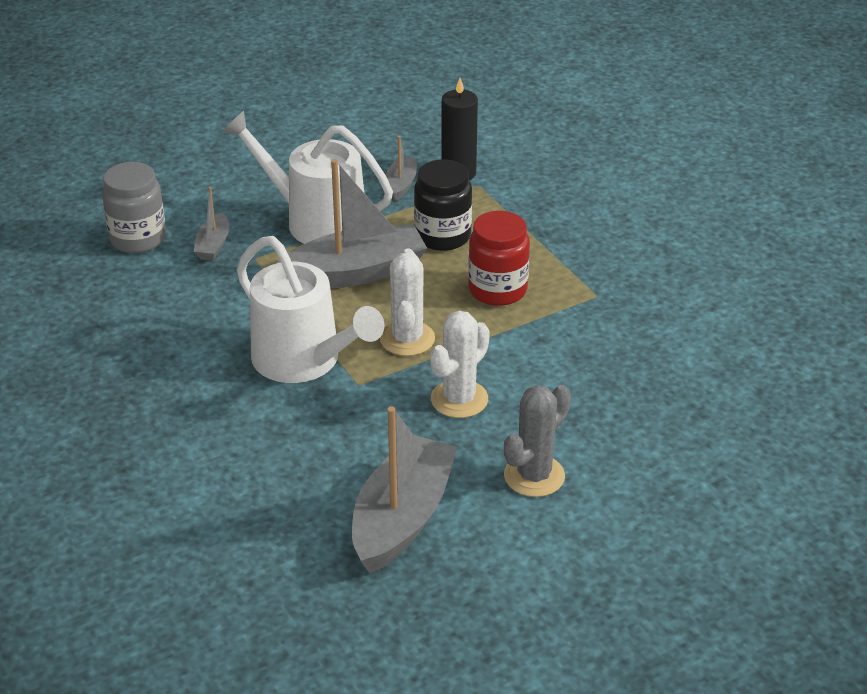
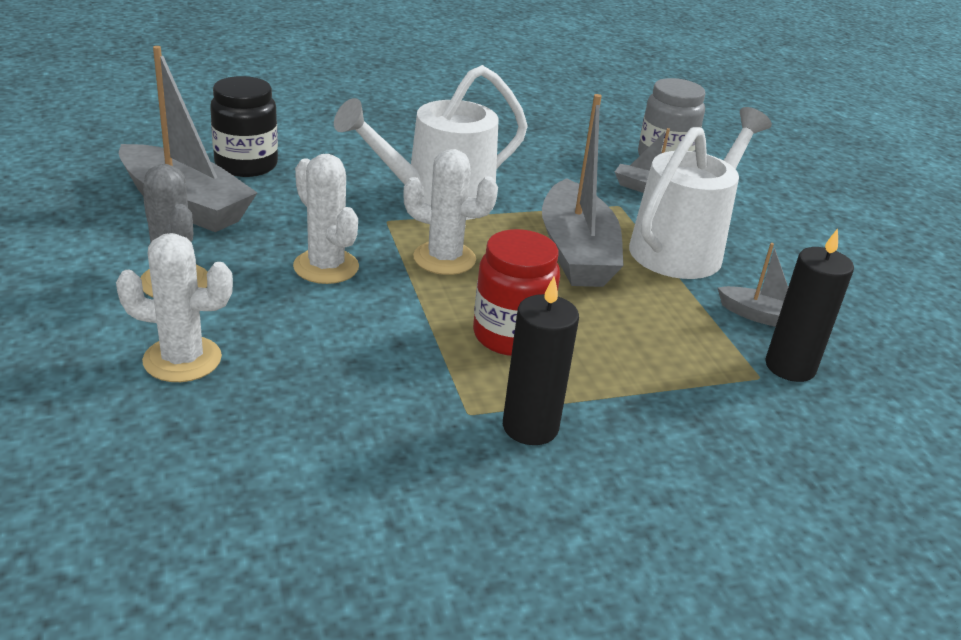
camera: 100 degrees right, 5 degrees down
(442, 236) = (637, 322): black jar -> black jar (246, 165)
(593, 269) = (530, 427): none -> black candle
(628, 435) = (182, 359): none -> white cactus

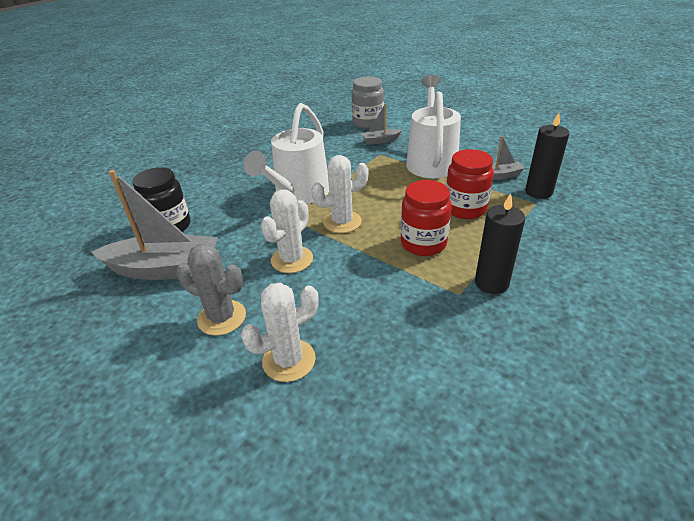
camera: 30 degrees left, 5 degrees up
(326, 267) = (292, 259): white cactus -> white cactus turned 75 degrees counterclockwise
(576, 252) = (394, 186): grey boat -> none
(636, 328) = (465, 209): none -> red jar

